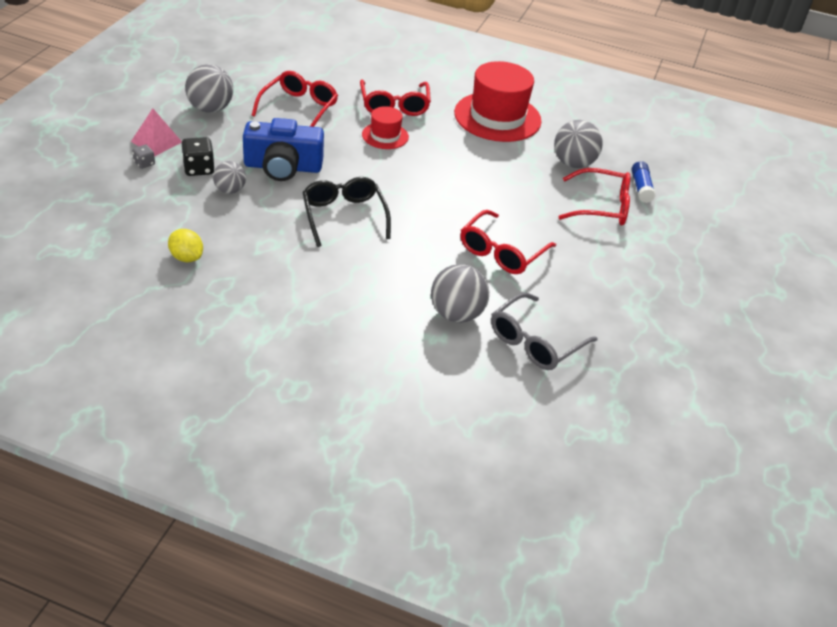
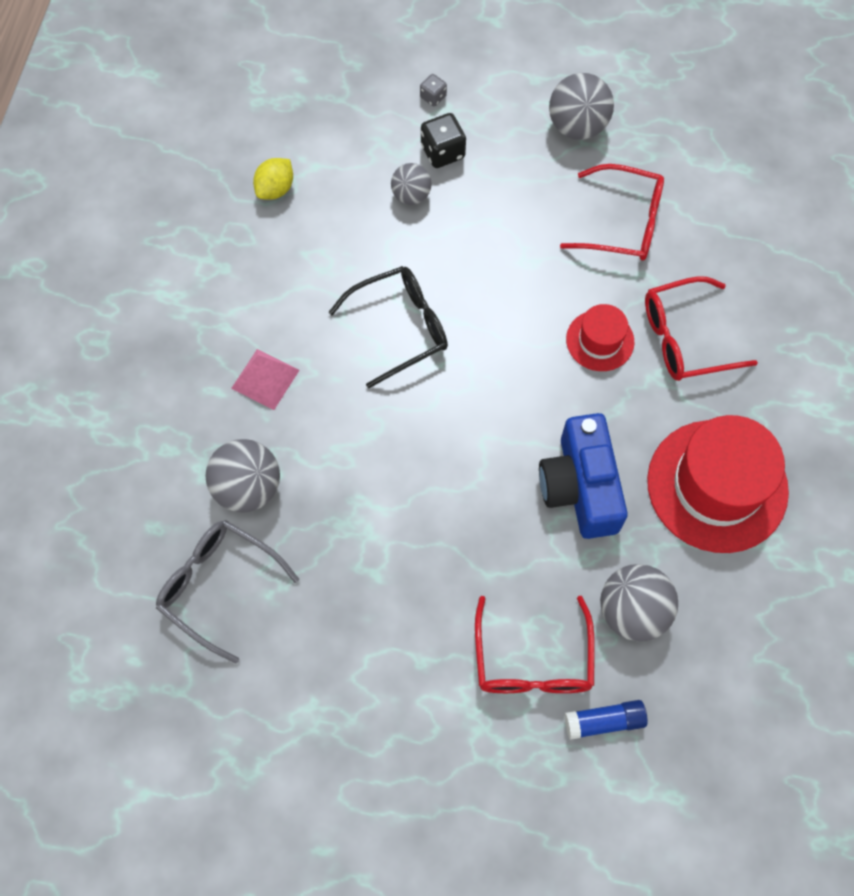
camera: 85 degrees right, 25 degrees up
(156, 141) = (482, 94): pink pyramid -> pink pyramid (265, 379)
(283, 167) = (479, 237): blue camera -> blue camera (580, 487)
(502, 252) = (383, 528): red glasses -> none

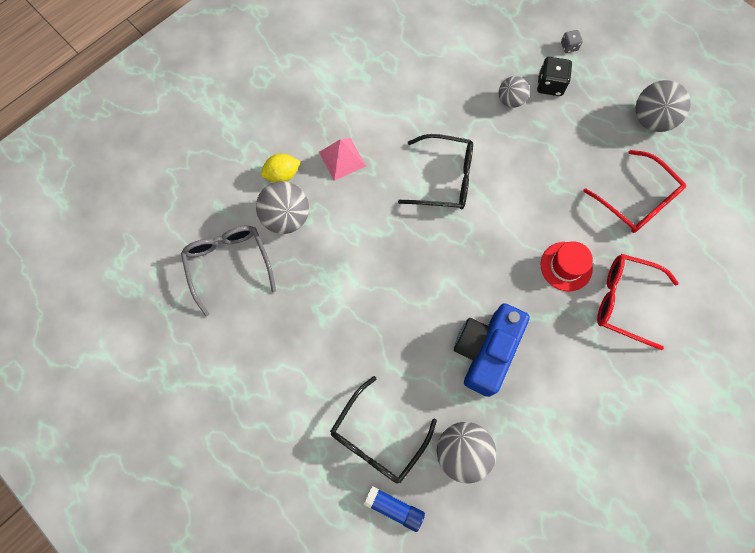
camera: 35 degrees right, 5 degrees up
(275, 189) = (430, 47): yellow lemon -> yellow lemon (282, 174)
(533, 660) = (378, 437): red glasses -> black glasses
(717, 486) = (576, 410): red hat -> none

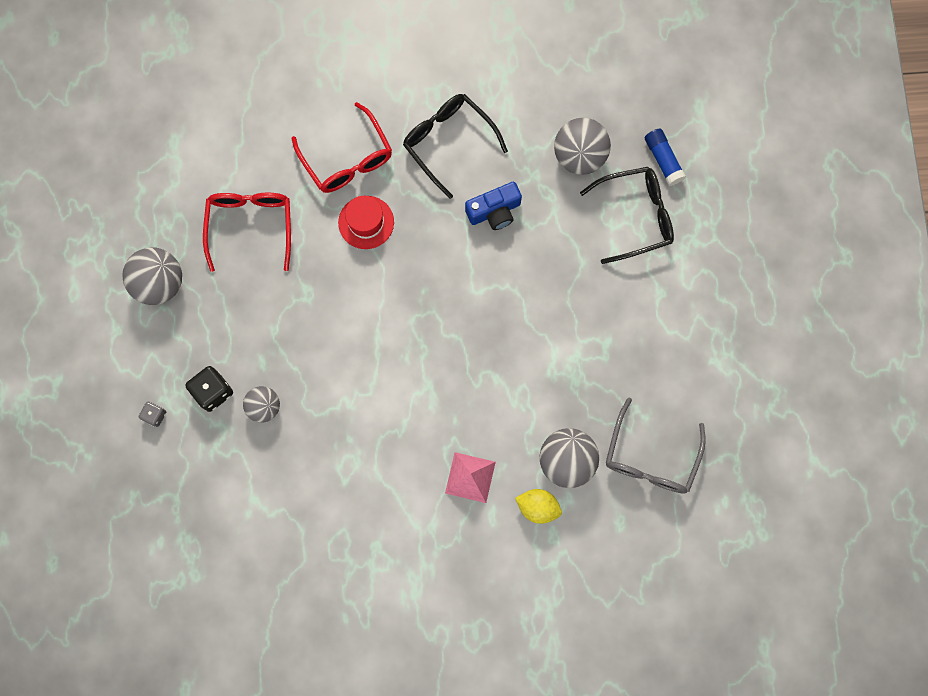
camera: 140 degrees left, 5 degrees up
(444, 178) = (395, 381): black glasses -> black glasses (448, 142)
(486, 351) = (494, 211): blue camera -> blue camera, size x0.63

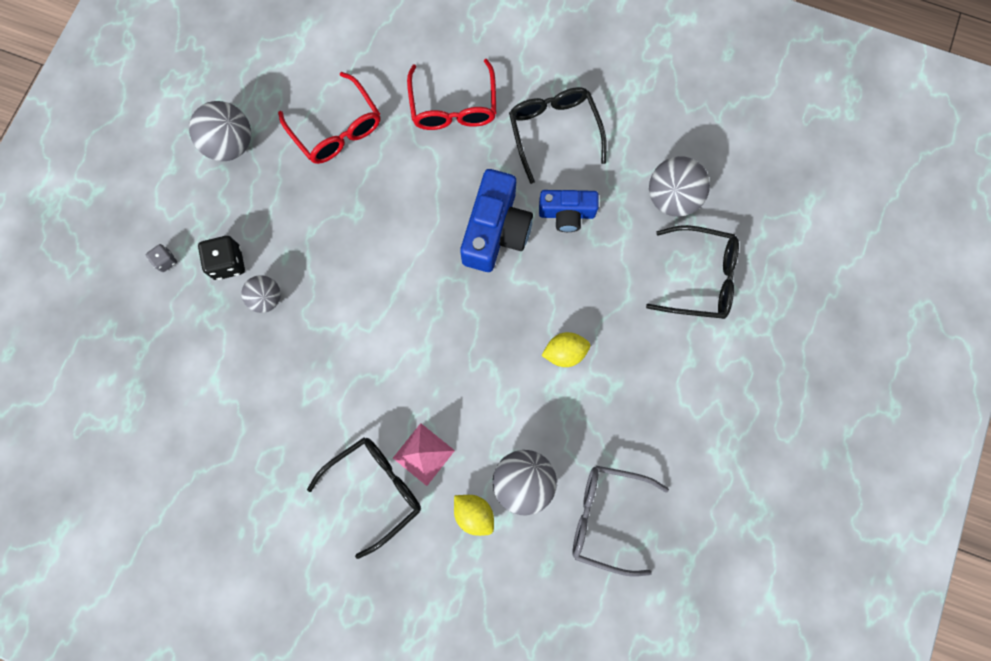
camera: 25 degrees right, 0 degrees up
(251, 226) = (336, 129): red glasses -> red glasses turned 120 degrees clockwise
(366, 222) = (442, 171): red hat -> none
(439, 255) = (495, 231): none -> blue camera
(443, 527) = (375, 489): none -> black glasses
(550, 334) = (564, 352): none -> yellow lemon
(650, 457) = (607, 517): grey glasses -> grey glasses turned 60 degrees clockwise
(663, 160) = (751, 236): blue glue stick -> none

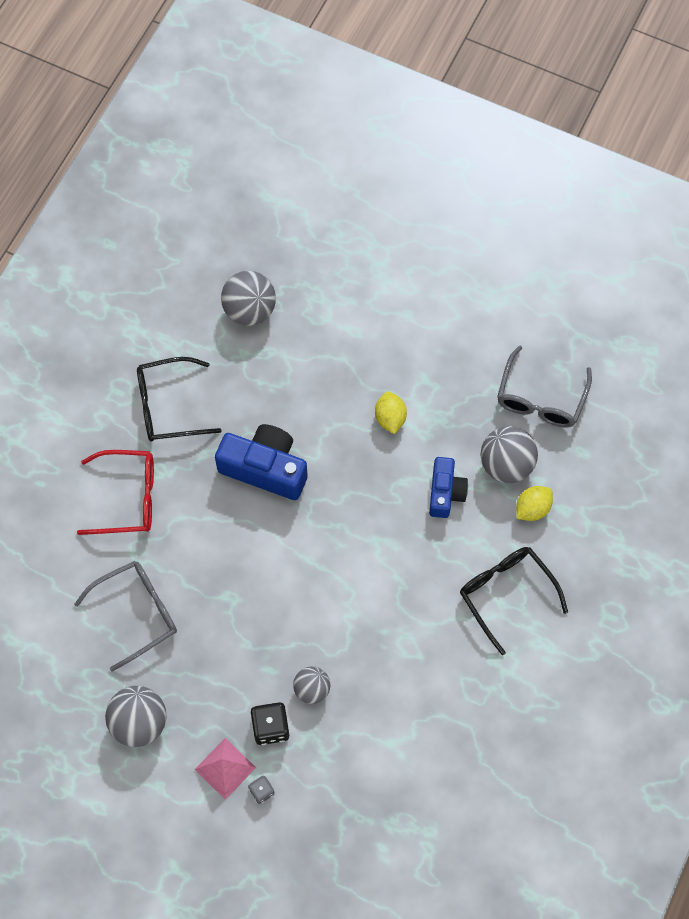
camera: 85 degrees left, 10 degrees down
(336, 129) = (137, 613): red glasses -> grey glasses
(423, 454) = (476, 549): pink pyramid -> pink pyramid (225, 768)
(566, 213) = (255, 403): blue camera -> blue camera (445, 492)
(699, 278) = (330, 297): black glasses -> none

